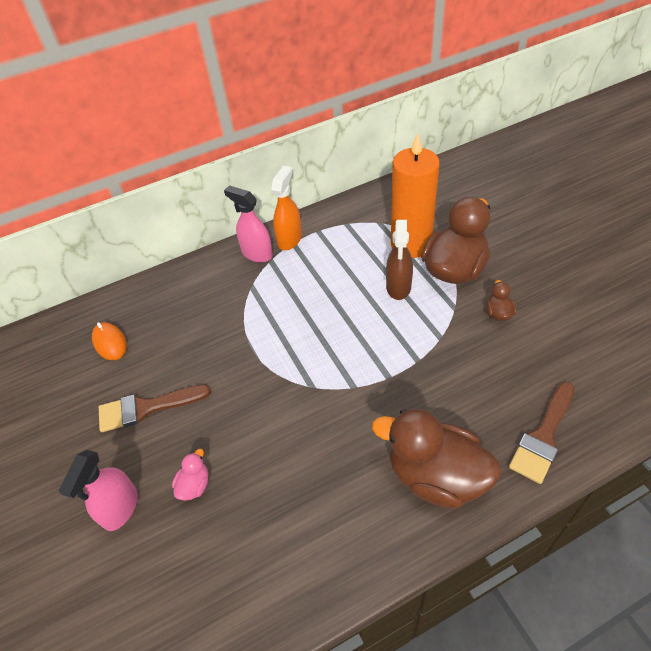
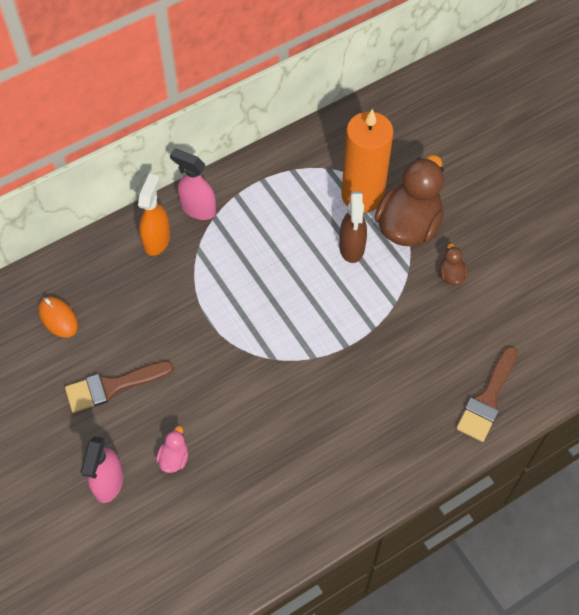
camera: 10 degrees left, 10 degrees up
(290, 239) = (232, 190): orange spray bottle -> orange spray bottle (157, 240)
(436, 476) = (392, 439): brown duck -> none

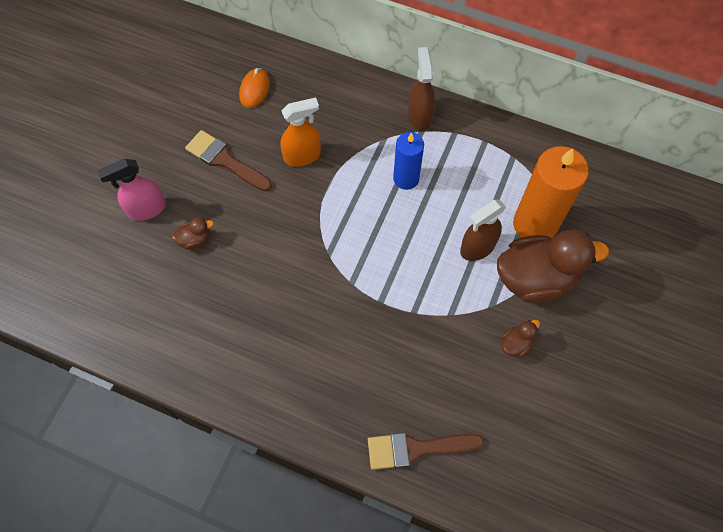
camera: 55 degrees right, 5 degrees up
(157, 240) = (369, 107): orange spray bottle -> orange spray bottle (302, 156)
(174, 458) = (195, 239): pink duck -> brown duck
(198, 209) = (419, 116): pink spray bottle -> brown spray bottle
(249, 257) = (406, 178): none -> blue candle

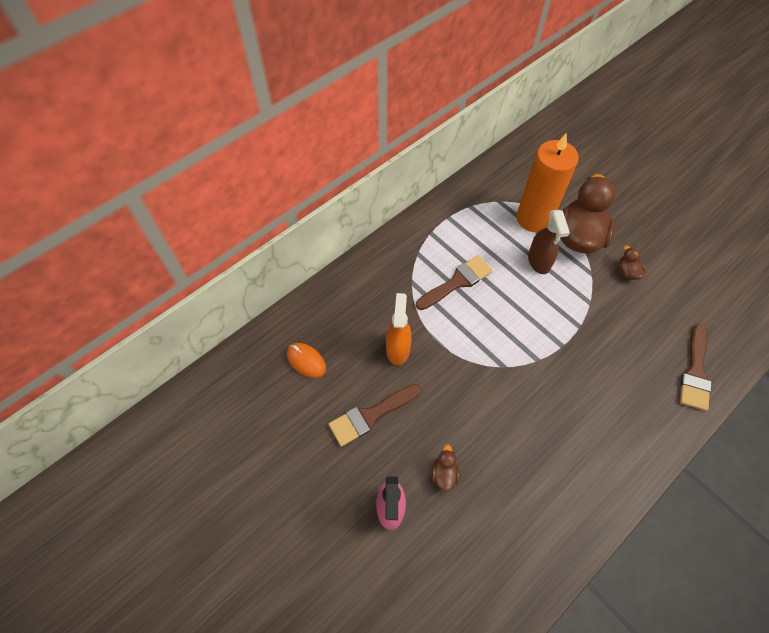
camera: 65 degrees left, 5 degrees down
(406, 178) = (457, 282): blue candle -> brown brush
(419, 116) = (402, 248): brown spray bottle -> none

